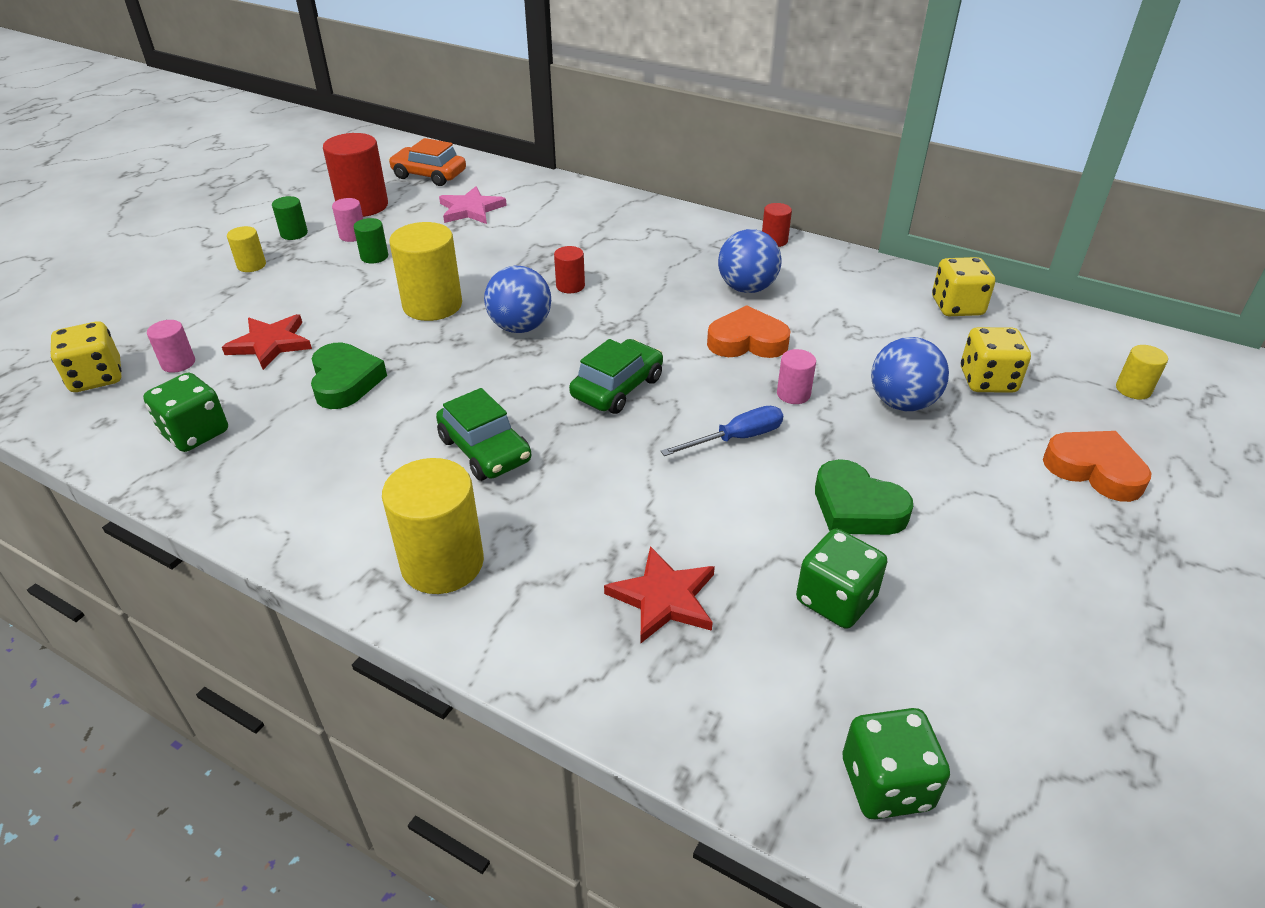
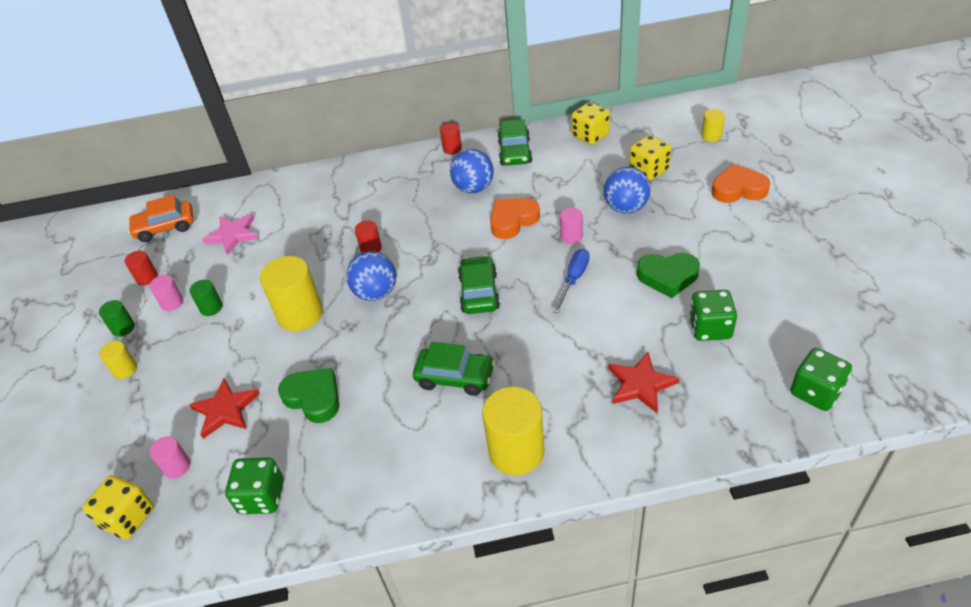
camera: 35 degrees left, 5 degrees up
(362, 206) = (147, 278): red cylinder -> red cylinder, size x0.50
(840, 278) = (515, 152): none -> green car

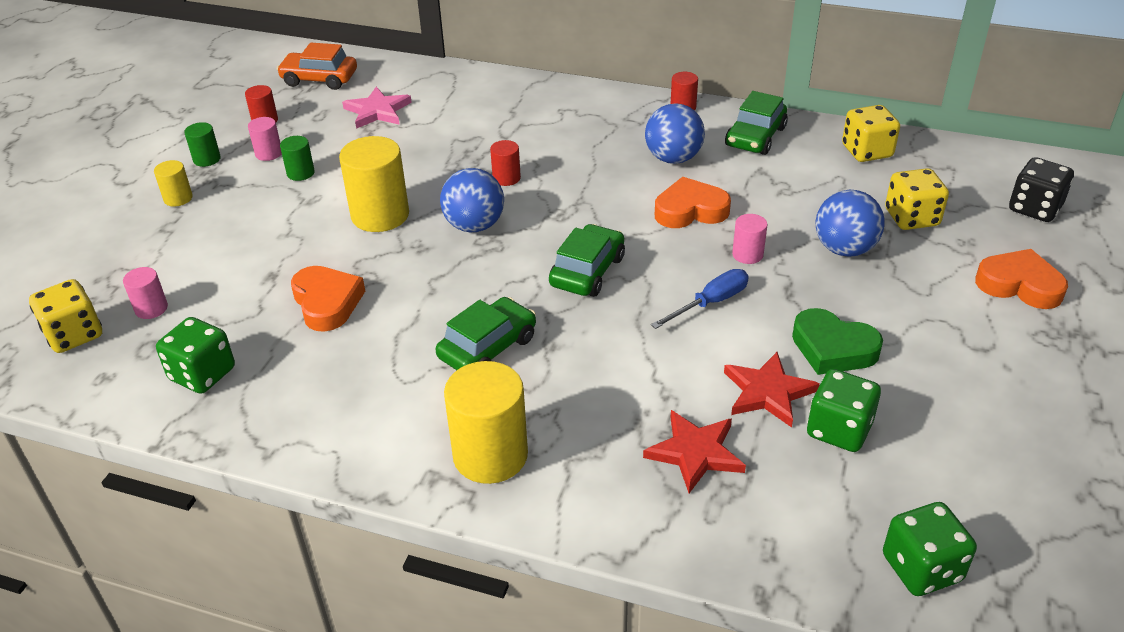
camera: 25 degrees right, 5 degrees down
(225, 410) = (236, 276): red star -> red star (768, 392)
(313, 398) = (327, 303): green heart -> orange heart
(455, 377) = (488, 348): green car -> green car turned 90 degrees counterclockwise
(711, 136) = (1034, 208): yellow cylinder -> black dice

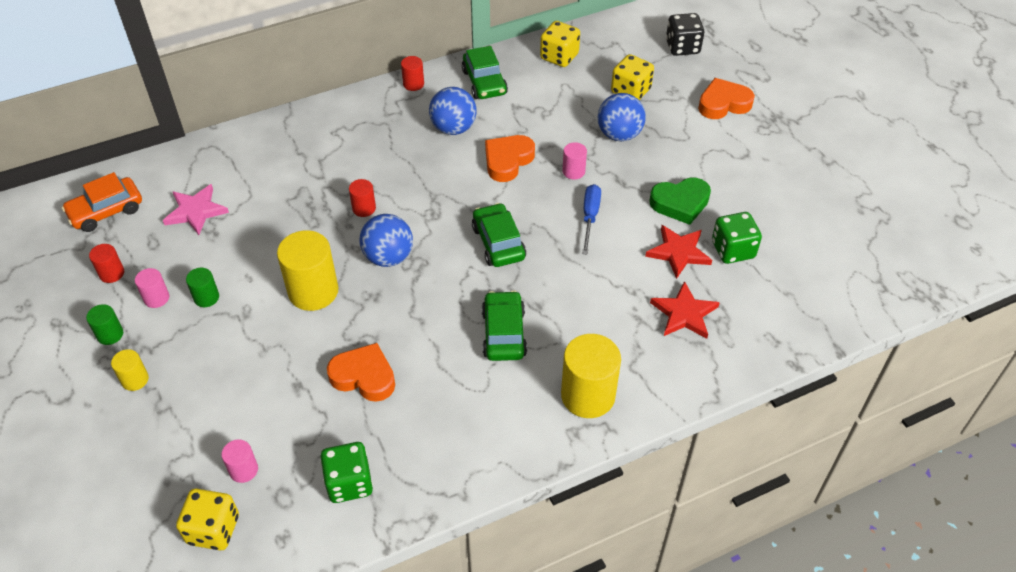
camera: 45 degrees left, 10 degrees up
(921, 568) = (839, 297): green dice -> none

